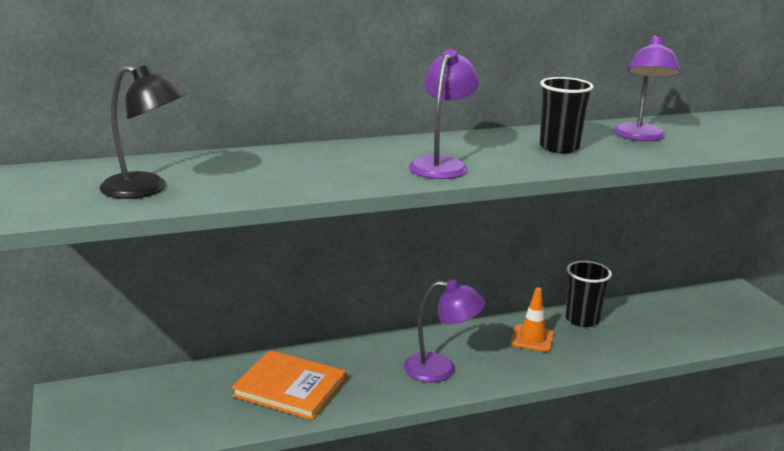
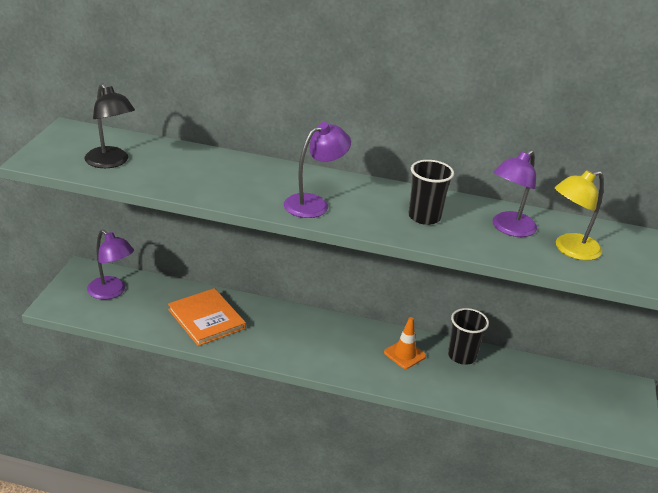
camera: 30 degrees right, 10 degrees up
(441, 369) = (314, 348): purple lamp -> purple lamp (111, 292)
(710, 138) = (570, 250): none -> yellow lamp

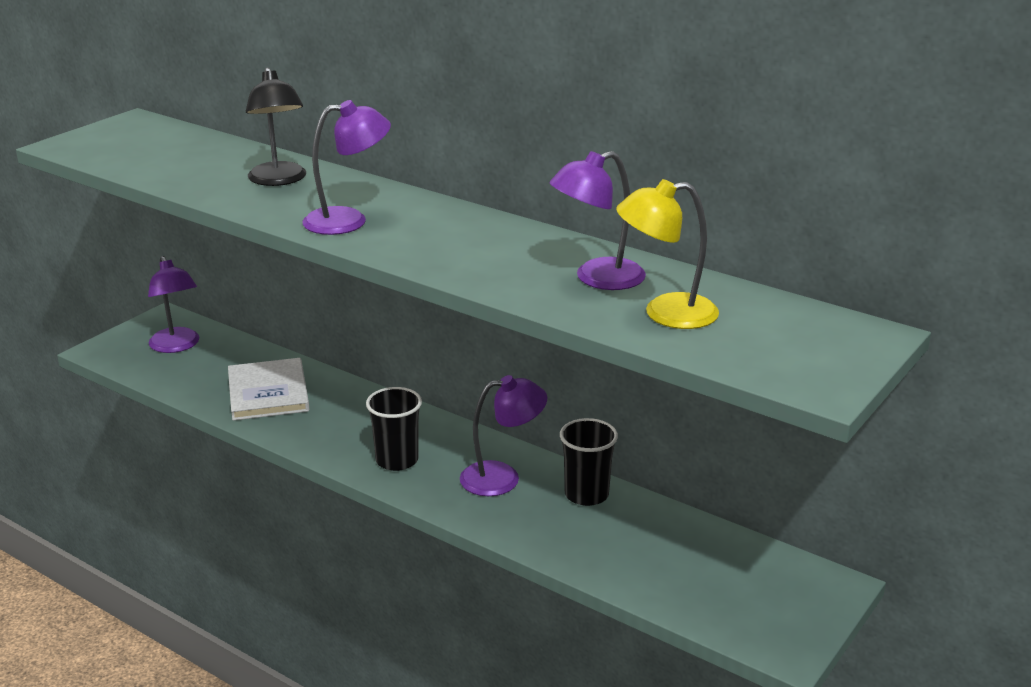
camera: 25 degrees right, 5 degrees down
(111, 162) = (145, 155): black lamp -> black lamp (279, 180)
(206, 319) = (268, 393): orange book -> white book
(404, 354) = (502, 477): orange traffic cone -> purple lamp
(424, 217) = (485, 251): black cup -> black cup (397, 460)

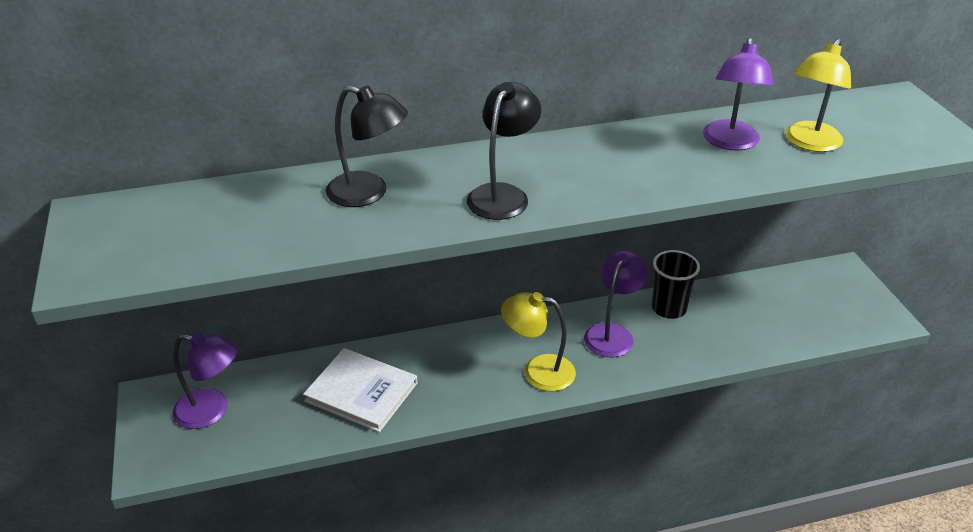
camera: 50 degrees left, 10 degrees up
(348, 220) = (503, 194): purple lamp -> black lamp
(397, 460) = (538, 371): black cup -> yellow lamp

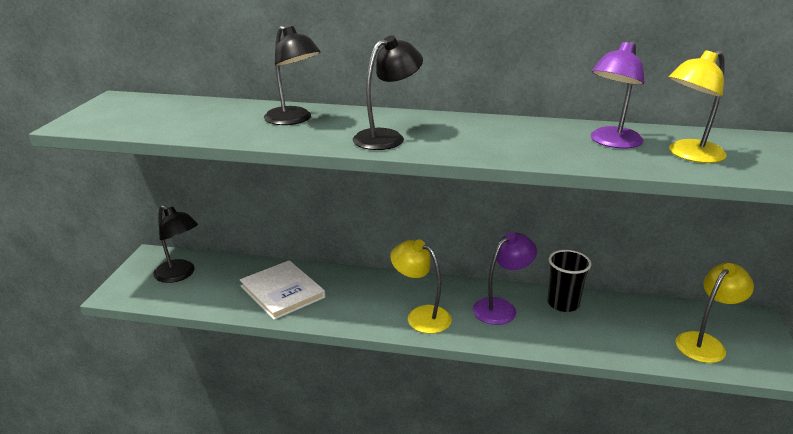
camera: 25 degrees right, 10 degrees down
(212, 411) = (180, 275): purple lamp -> black lamp
(816, 311) = (705, 343): none -> yellow lamp

